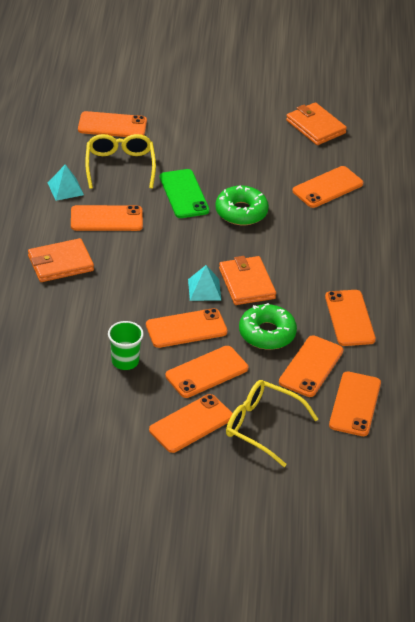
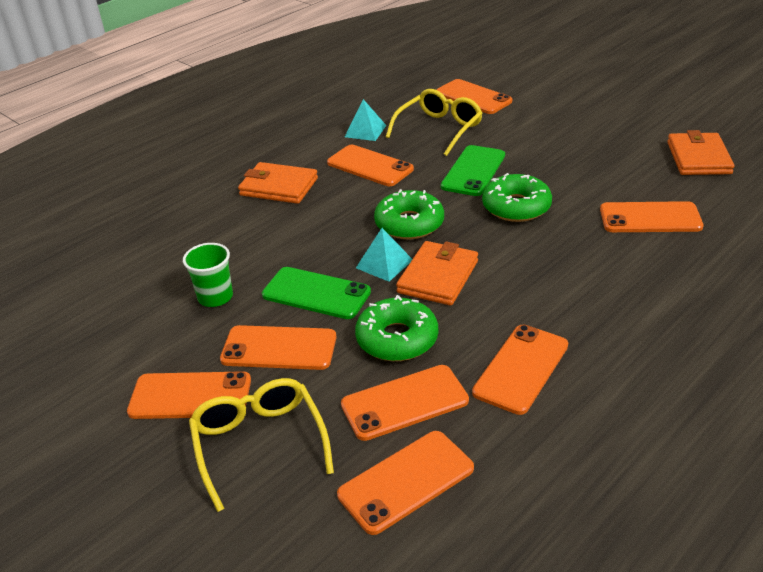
camera: 45 degrees right, 5 degrees down
(186, 328) = (316, 293): orange phone -> green phone
(187, 254) = (409, 224): none -> green donut

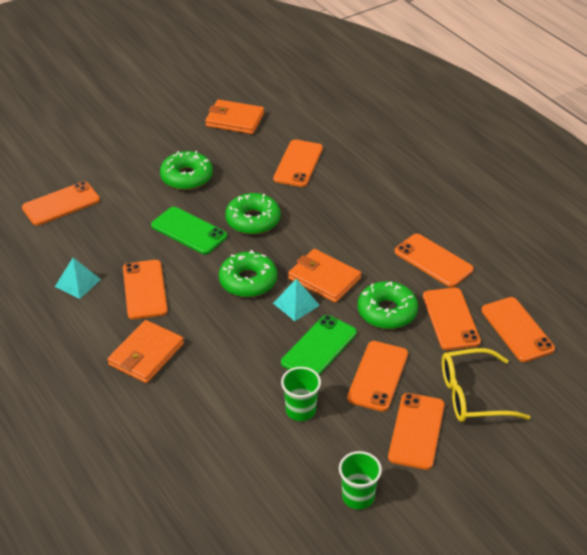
camera: 80 degrees left, 5 degrees up
(89, 361) = (358, 496): none -> green cup
(370, 166) = (144, 289): orange phone -> orange phone turned 60 degrees counterclockwise
(439, 129) = (106, 236): yellow glasses -> none
(564, 151) = (186, 177): none -> green donut

